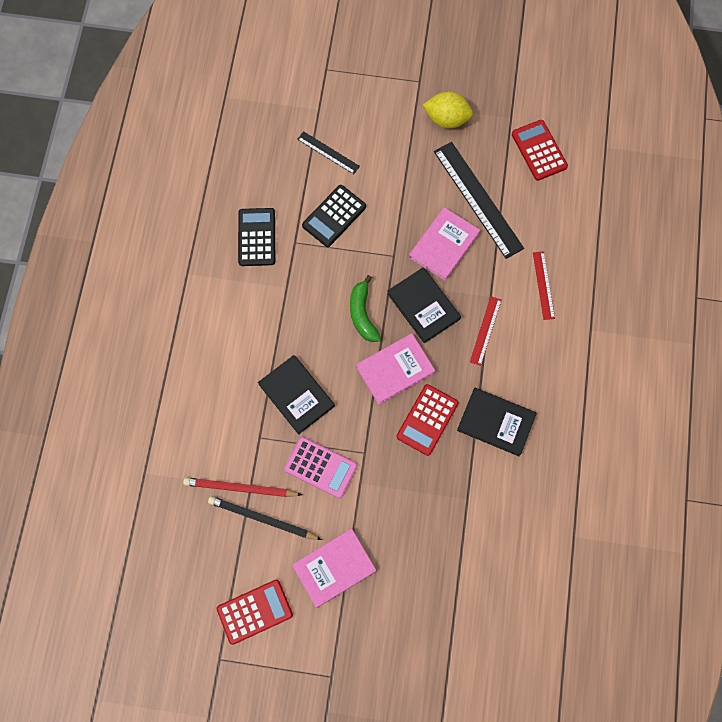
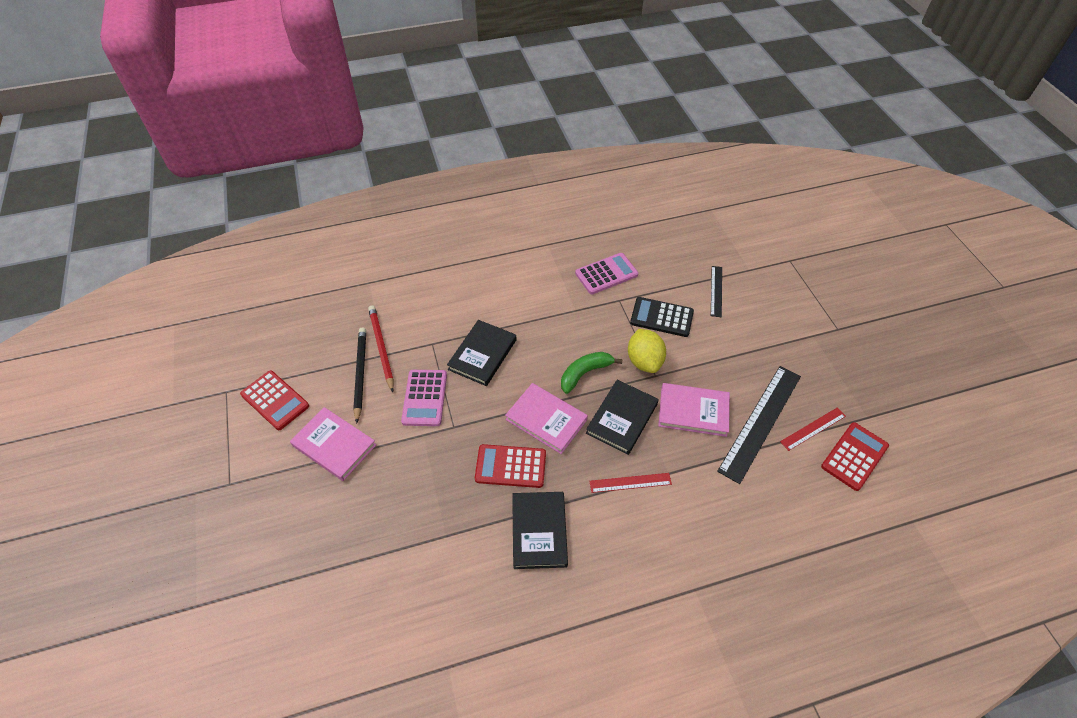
camera: 65 degrees right, 20 degrees down
(256, 237) = (606, 274): black calculator -> pink calculator
(446, 119) = (819, 364): yellow lemon -> yellow lemon (644, 361)
(543, 285) = (713, 519): red ruler -> red ruler (813, 428)

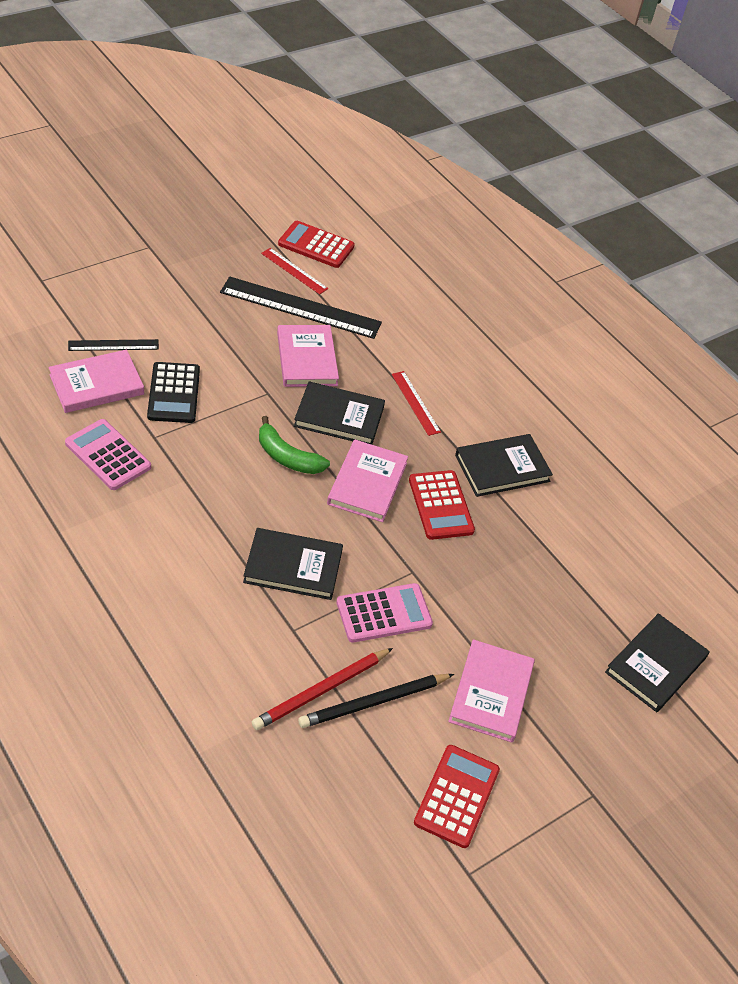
camera: 115 degrees left, 5 degrees down
(300, 579) = (655, 665): none -> black book
(644, 361) = (250, 404): yellow lemon -> none
(675, 277) = (96, 384): none -> pink book

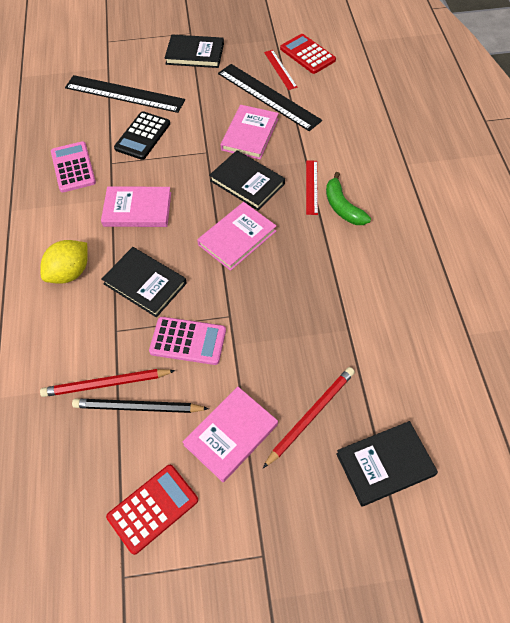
camera: 35 degrees right, 10 degrees up
(96, 384) = (97, 118): pink book -> pink book (137, 209)
(113, 345) = (124, 94): black ruler -> black ruler, size x1.94
(192, 583) = (70, 273): none -> yellow lemon
(287, 457) = (191, 202): green banana -> green banana (342, 207)
(441, 505) = (283, 271): red calculator -> none
(502, 468) = (350, 256): black book -> black book (195, 54)
(559, 645) = (310, 415): none -> red pencil

